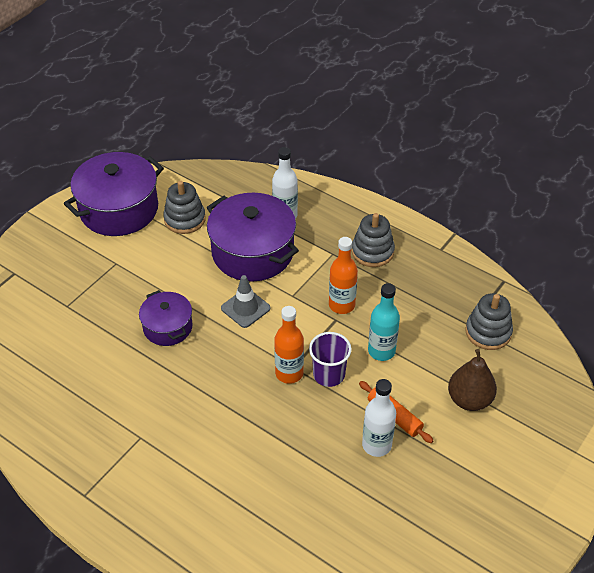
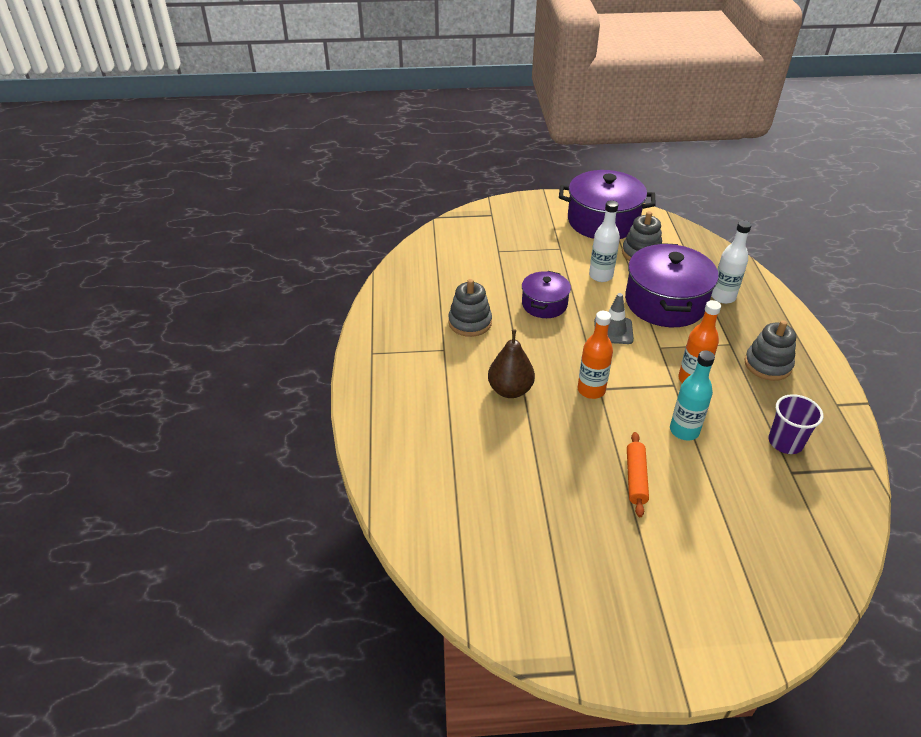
camera: 50 degrees right, 5 degrees down
(329, 374) = (620, 413): purple cup -> purple cup (785, 442)
(376, 445) = (595, 484): white bottle -> white bottle (600, 276)
(469, 400) = (717, 520): brown pear -> brown pear (510, 390)
(488, 332) = (803, 490): grey stacking toy -> grey stacking toy (470, 322)

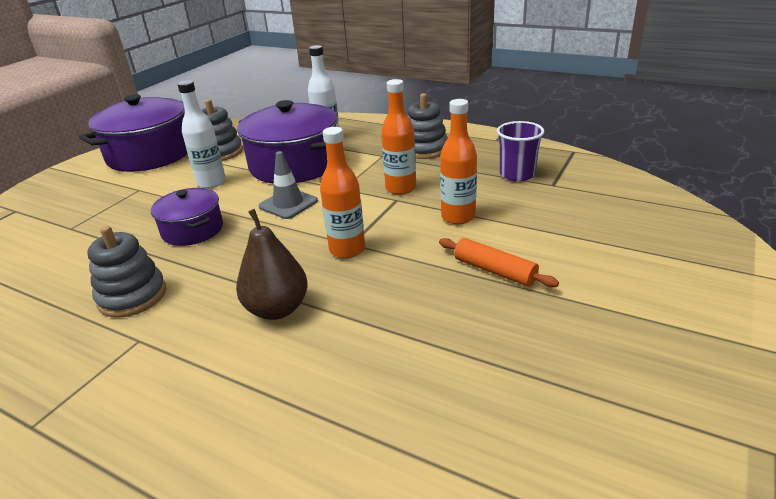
camera: 55 degrees left, 10 degrees down
(684, 431) = (458, 217): turquoise bottle -> orange bottle

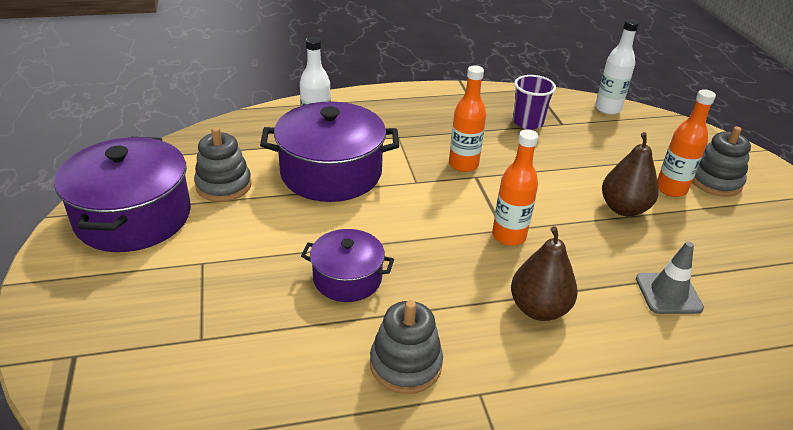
camera: 45 degrees left, 5 degrees up
(211, 182) = (276, 223): white bottle -> white bottle (607, 109)
(288, 204) = (393, 215): grey traffic cone -> grey traffic cone (668, 293)
(425, 149) = (425, 119): grey stacking toy -> grey stacking toy (715, 181)
(458, 217) = (541, 175): orange bottle -> orange bottle (671, 189)
(494, 271) = (623, 208): orange rolling pin -> brown pear

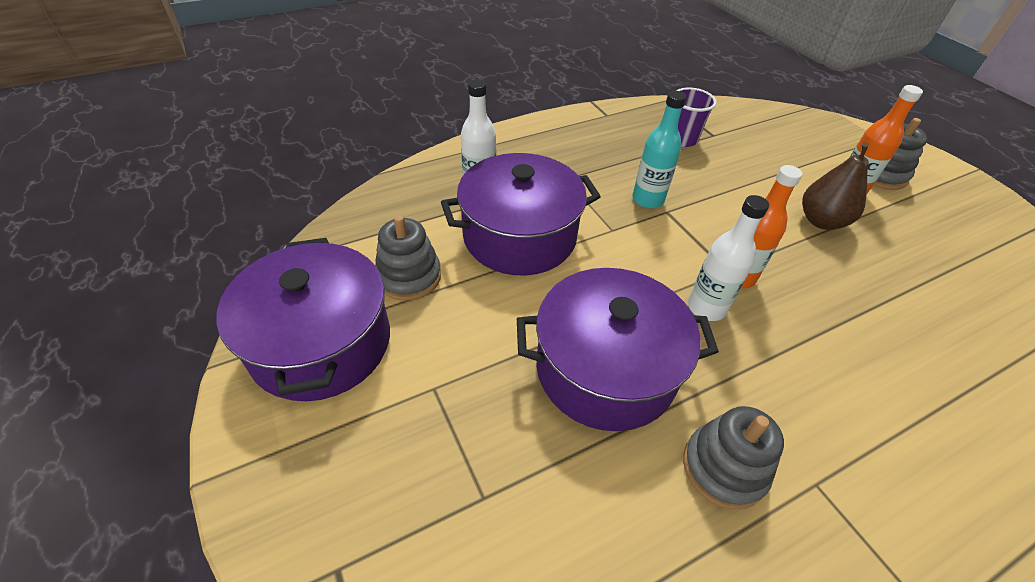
camera: 15 degrees left, 10 degrees up
(347, 278) = (605, 369): purple pot -> purple pot, size x1.78
(463, 164) = (647, 199): orange bottle -> turquoise bottle
(538, 309) = (812, 359): brown pear -> none
(607, 109) = (744, 111): white bottle -> white bottle (706, 308)
(668, 293) = (914, 310): grey traffic cone -> none

